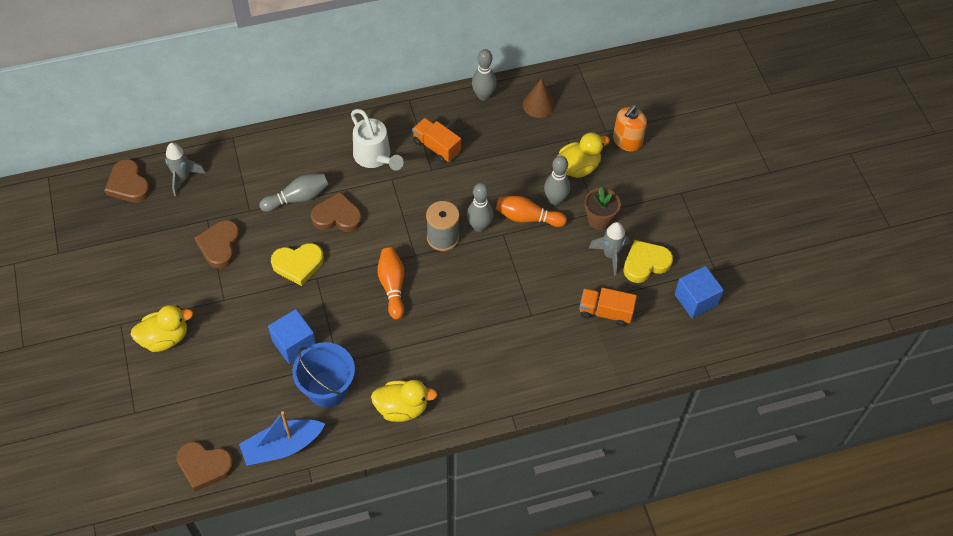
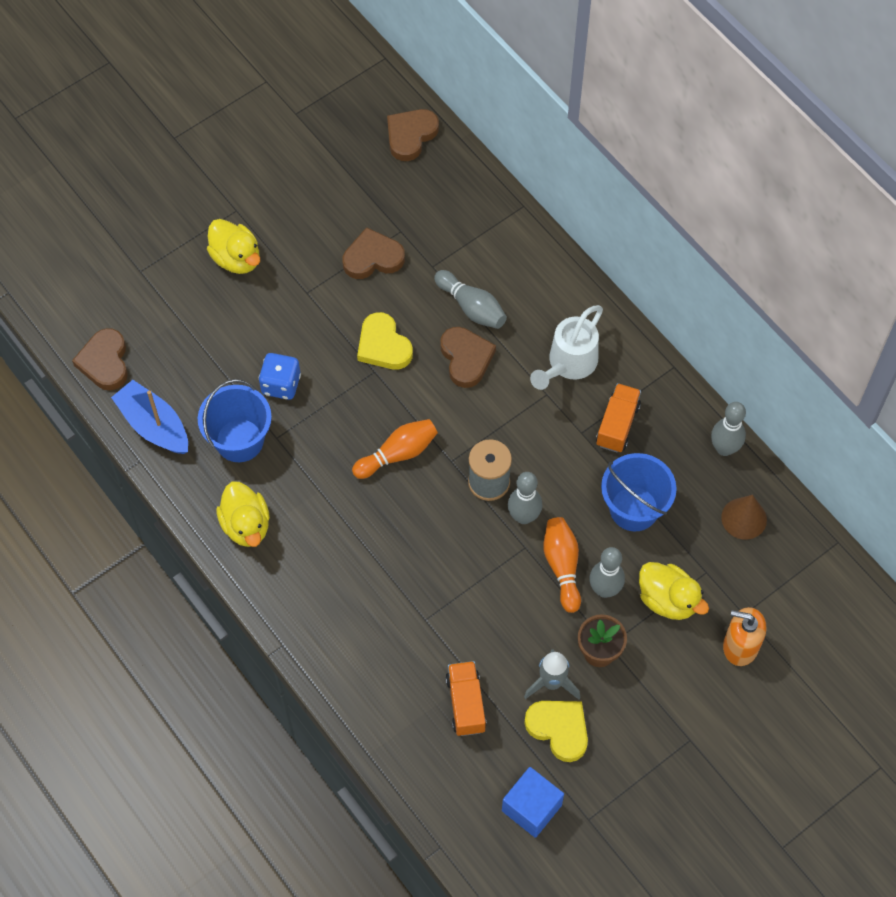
camera: 70 degrees right, 5 degrees up
(182, 177) = (444, 182): grey rocket -> none
(294, 344) = (281, 384): blue cube -> blue dice
(503, 161) = (634, 509): none -> blue bucket

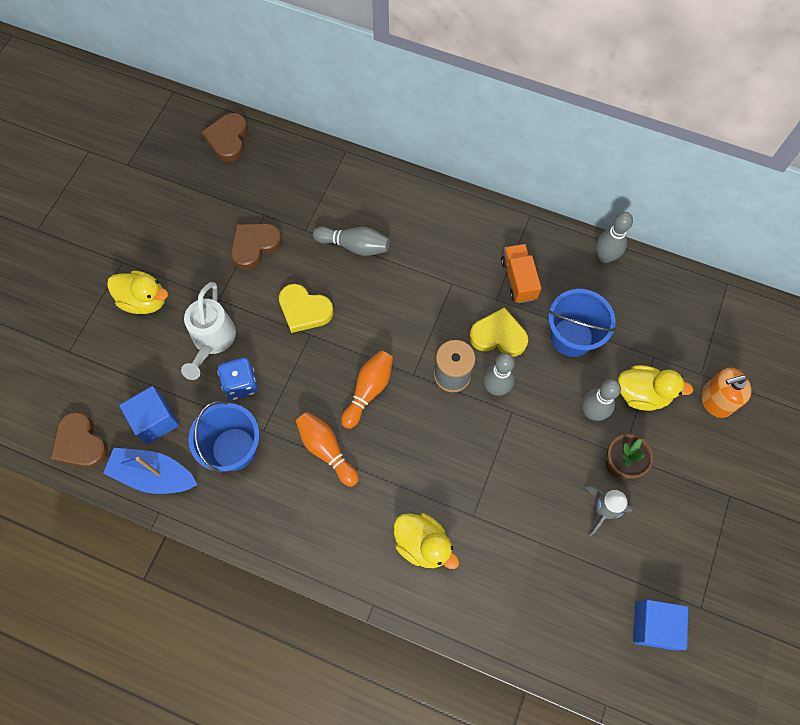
camera: 30 degrees left, 5 degrees up
(183, 376) = (155, 420): none -> blue cube
(246, 525) = (281, 518): yellow duck -> yellow duck (423, 544)
(466, 358) = (374, 287): brown heart -> none
(466, 704) = (548, 568): orange truck -> none
(559, 729) = (631, 546): yellow heart -> yellow heart (498, 336)
(562, 566) = (549, 411): orange bowling pin -> orange bowling pin (326, 450)
(568, 364) = (453, 252): white watering can -> white watering can (212, 340)
(744, 518) = (653, 301): brown cone -> none

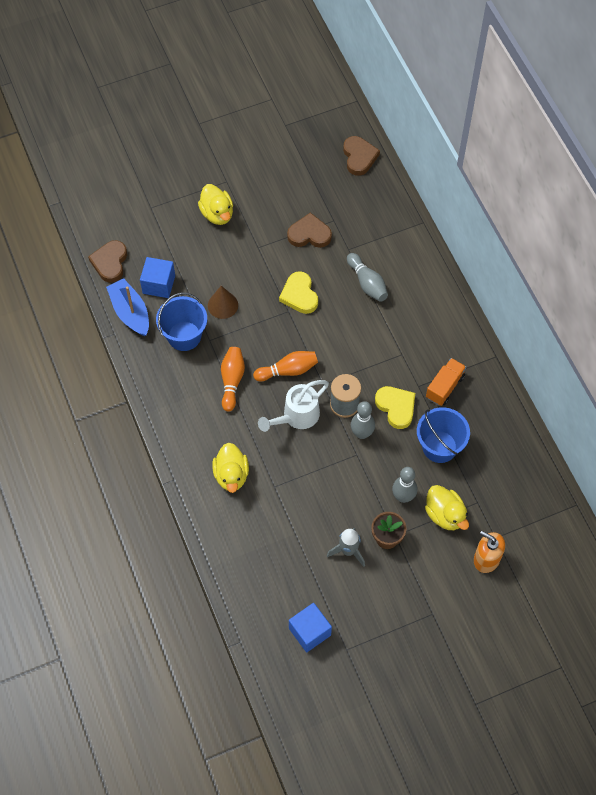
camera: 45 degrees right, 5 degrees down
(212, 340) = (231, 268): white watering can -> white watering can (296, 416)
(228, 139) = (359, 157): brown heart -> brown heart turned 120 degrees clockwise
(241, 384) = (223, 305): blue dice -> brown cone
(605, 256) = (515, 421): grey bowling pin -> none

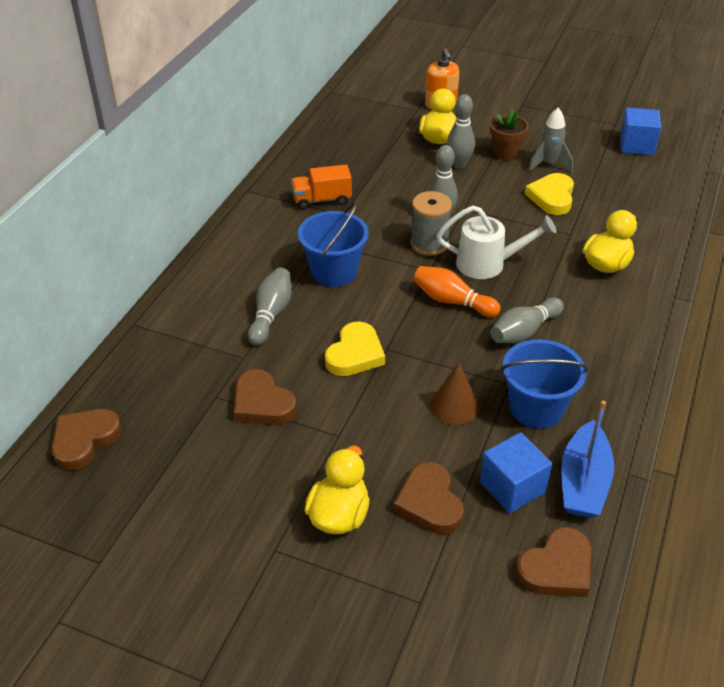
camera: 135 degrees left, 20 degrees down
(186, 249) = (429, 502): none -> brown heart
(232, 381) = (524, 331): orange bowling pin -> grey bowling pin
(396, 407) = (384, 214): yellow heart -> yellow heart (552, 197)
(439, 447) = (384, 172): blue bucket -> blue bucket (334, 271)

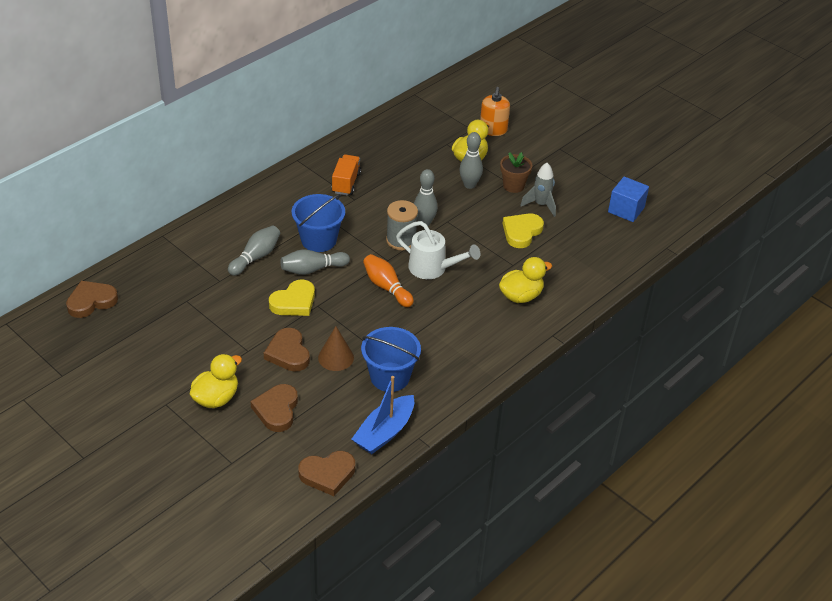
camera: 20 degrees right, 0 degrees up
(262, 403) = (213, 314): brown heart -> brown heart (288, 353)
(322, 200) = (346, 183): orange truck -> orange truck turned 90 degrees clockwise
(512, 487) = (336, 419): blue cube -> none
(524, 331) = (421, 324): grey bowling pin -> grey bowling pin (312, 269)

